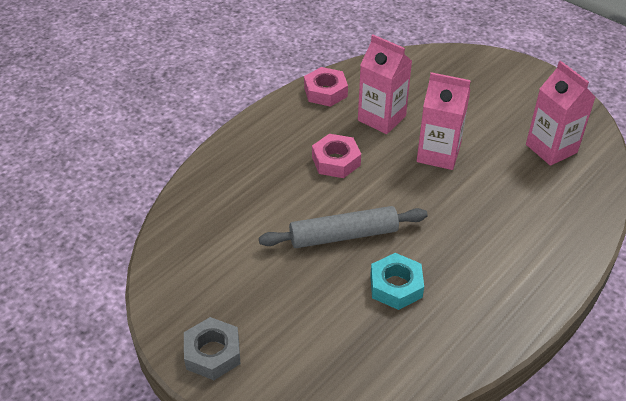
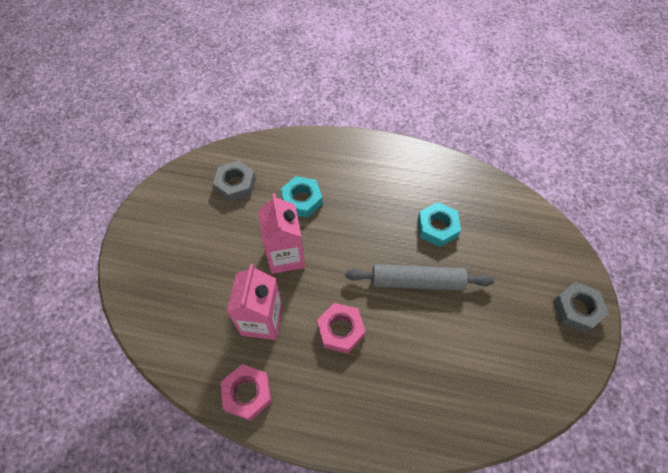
camera: 120 degrees left, 15 degrees up
(343, 235) = (417, 282): grey rolling pin -> grey rolling pin turned 45 degrees counterclockwise
(502, 190) = (302, 200): none -> turquoise nut
(551, 148) = (235, 184): pink carton -> grey nut

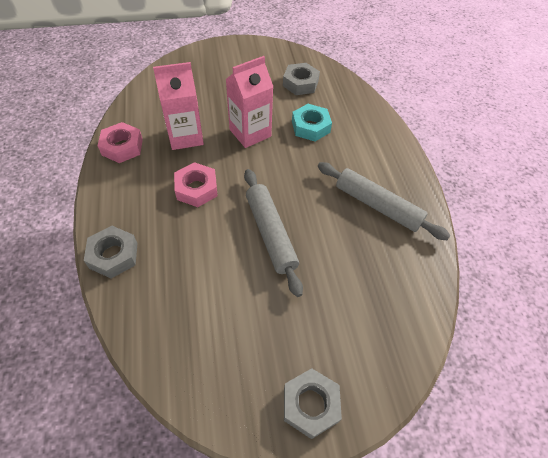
camera: 65 degrees right, 5 degrees down
(397, 433) = (113, 255): none -> grey nut
(415, 188) = (377, 206): none -> grey rolling pin
(437, 227) = (342, 236): turquoise nut -> none

